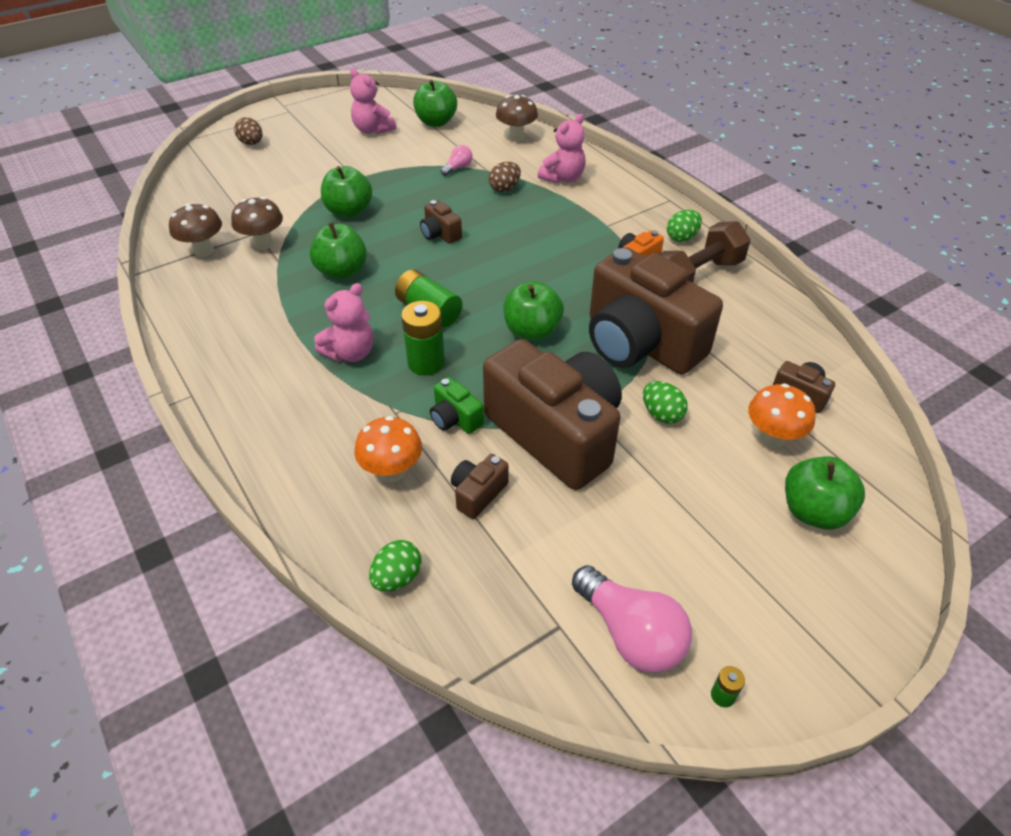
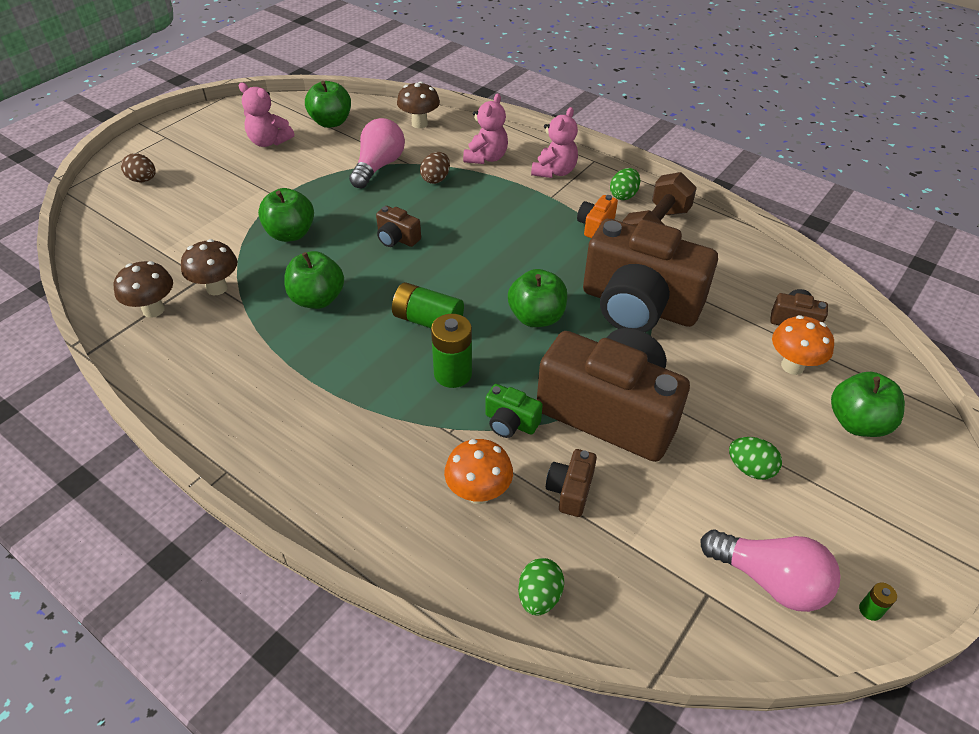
camera: 20 degrees left, 0 degrees up
(350, 353) = (372, 382): pink teddy bear -> pink teddy bear (554, 171)
(458, 168) = (378, 166): pink light bulb -> pink light bulb, size x2.01
(661, 414) = (691, 368): green egg -> green egg (750, 469)

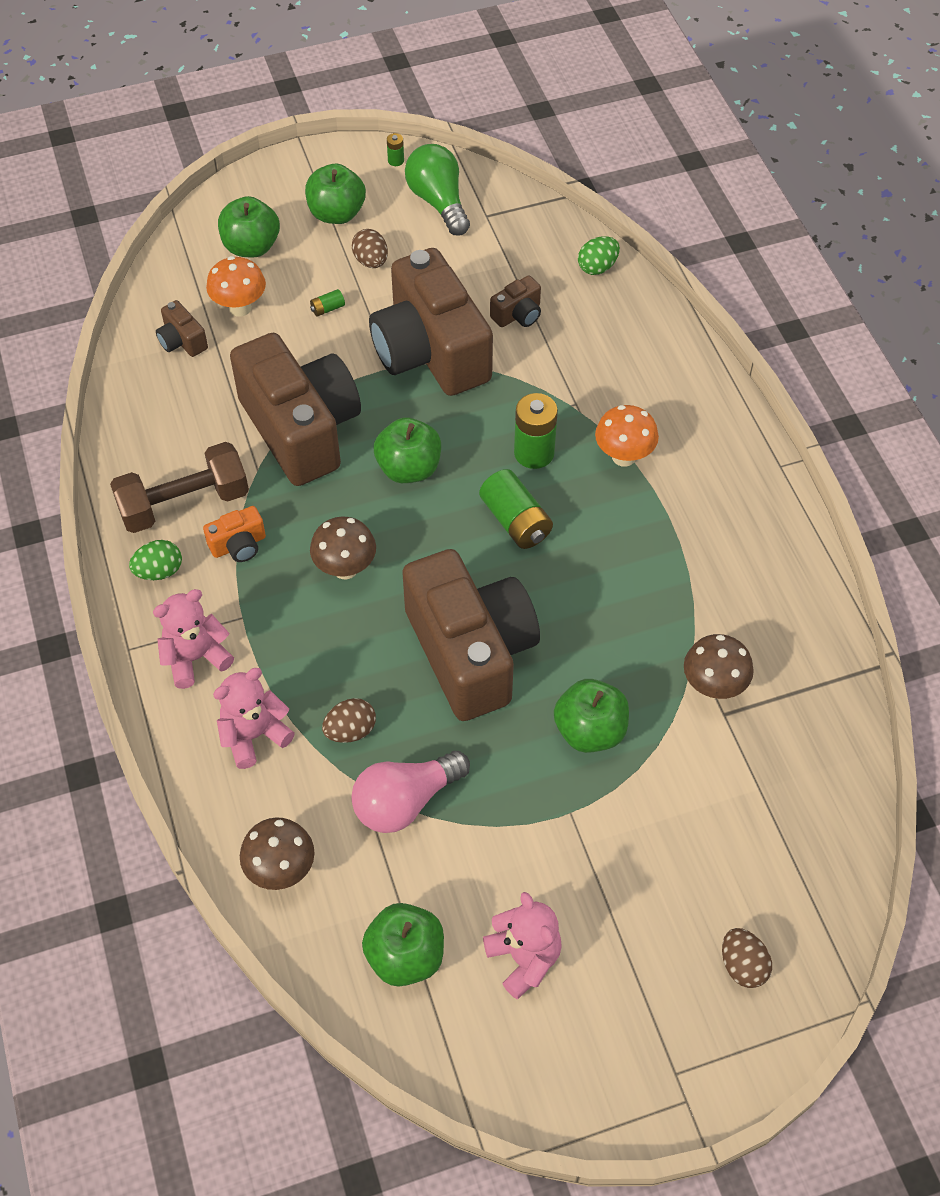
camera: 145 degrees left, 10 degrees up
(153, 310) = (794, 691): brown mushroom -> brown mushroom (345, 568)
(317, 299) = (611, 609): green apple -> green apple (336, 214)
(397, 238) = (470, 651): brown camera -> brown camera, size x2.49
(478, 493) = (588, 347): orange mushroom -> orange mushroom (623, 456)
(510, 422) = (519, 385): green camera -> none
(730, 403) = (327, 309): none -> green battery
(750, 469) = (371, 261): green egg -> brown egg
(770, 580) = (438, 202): pink light bulb -> green light bulb

